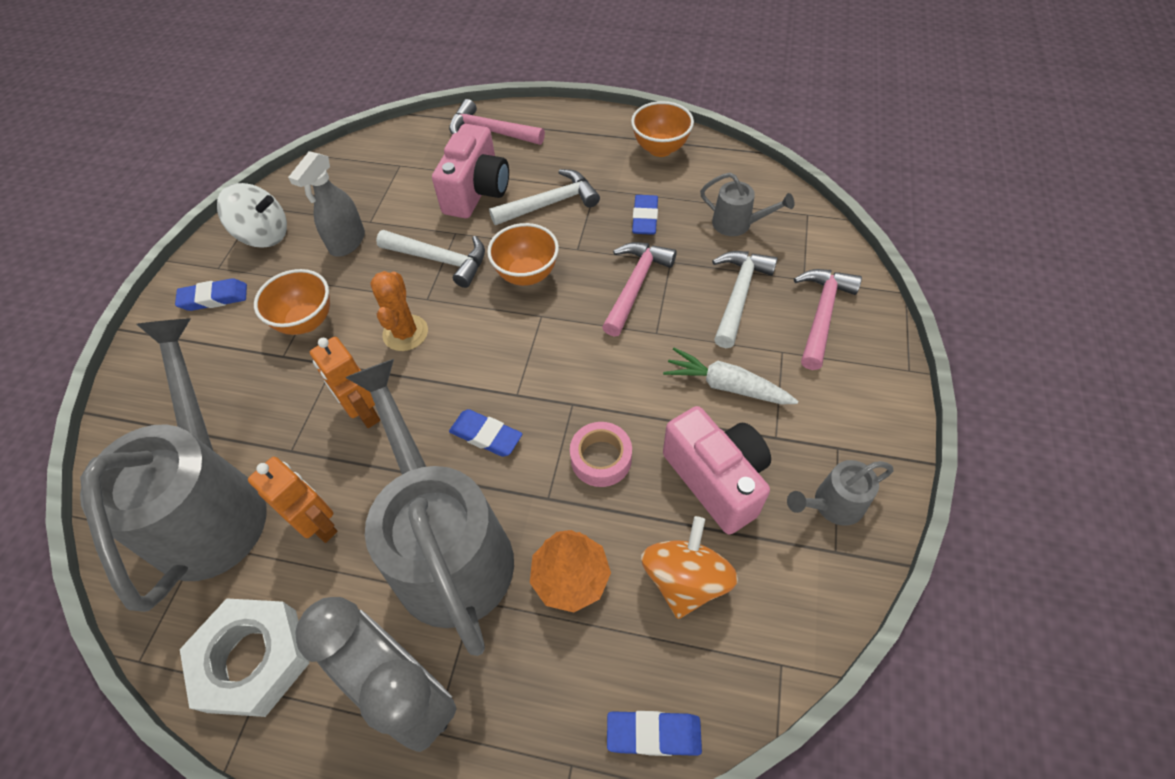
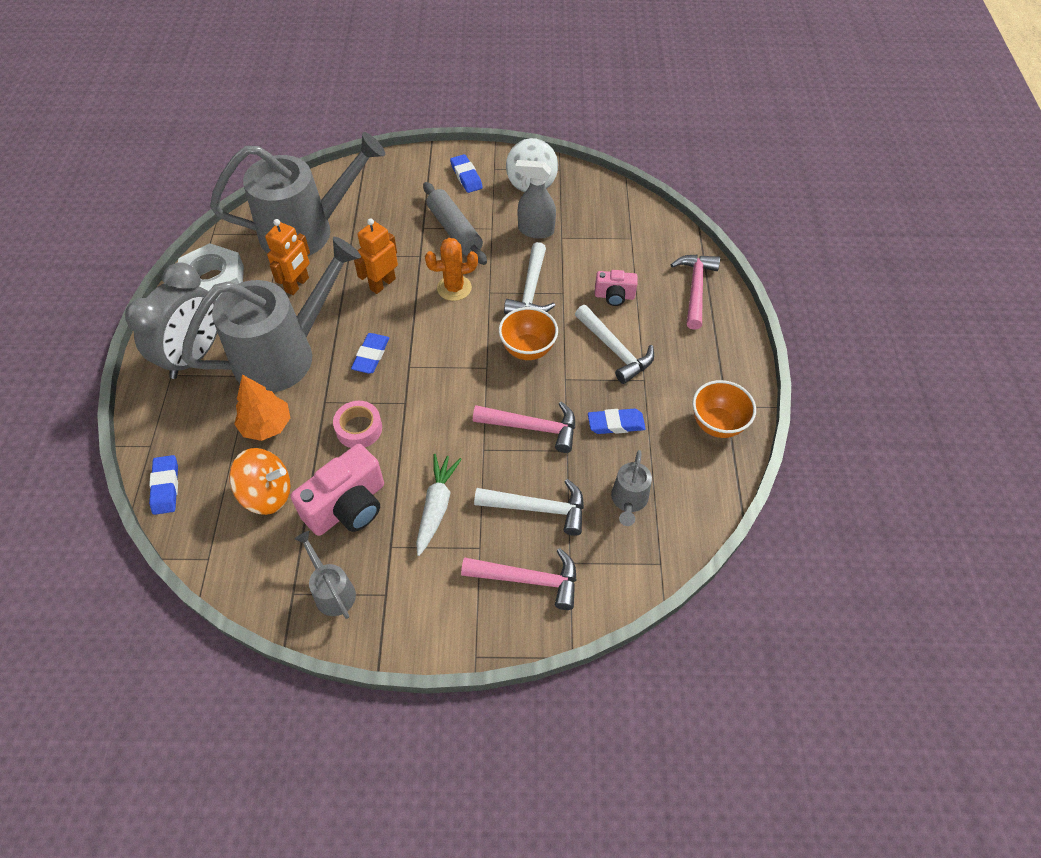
camera: 75 degrees right, 0 degrees up
(306, 321) = (454, 230): orange bowl -> grey rolling pin
(477, 192) = (614, 296): pink camera -> pink camera, size x0.56

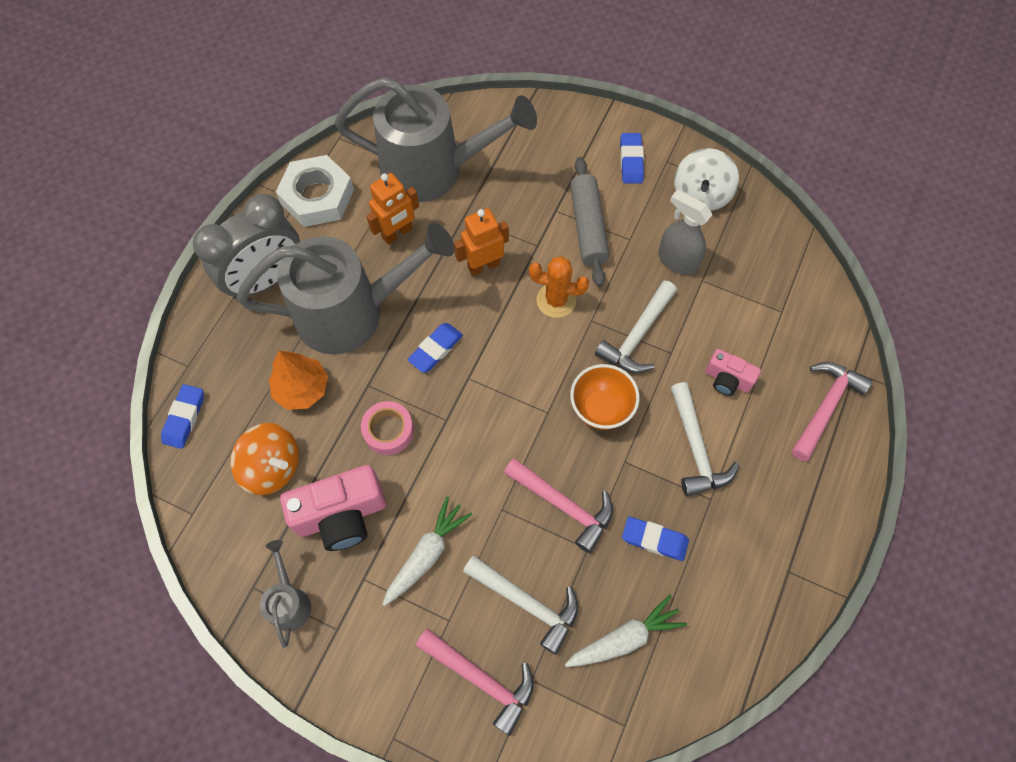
camera: 25 degrees right, 10 degrees up
(628, 501) = (625, 638): grey watering can -> white carrot
(717, 424) = (766, 589): orange bowl -> none

